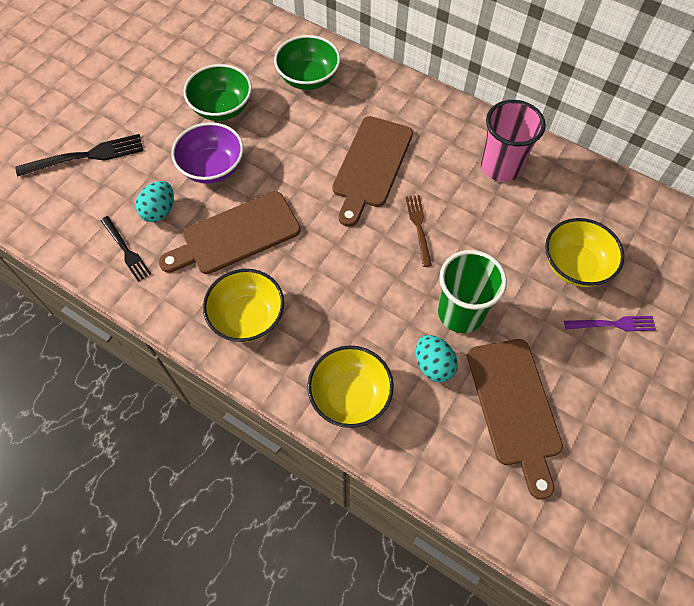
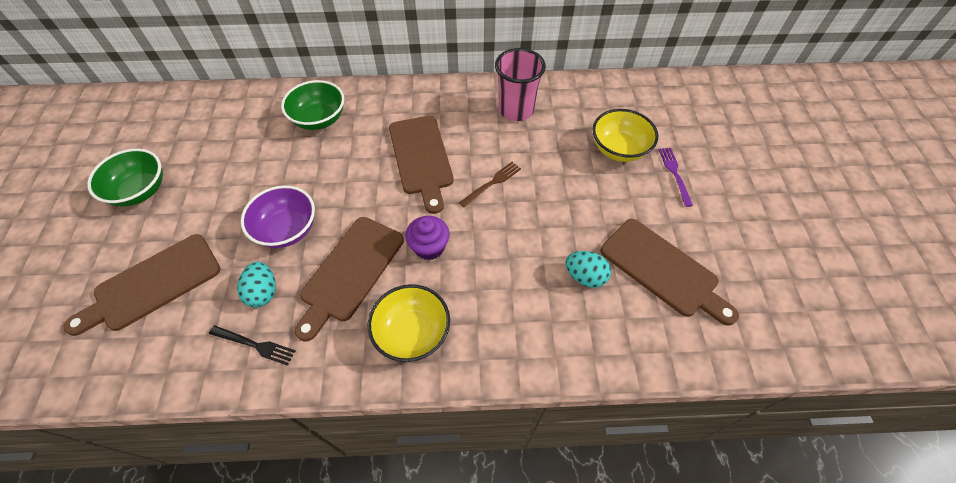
camera: 35 degrees left, 5 degrees down
(87, 156) = (152, 284): black fork -> brown cutting board
(222, 108) = (259, 178): green bowl -> green bowl (140, 191)
(316, 253) = (429, 247): none -> purple cupcake
(350, 396) = (544, 341): yellow bowl -> none
(418, 227) = (492, 183): brown fork -> brown fork turned 90 degrees clockwise
(460, 313) = (572, 227): green cup -> none
(613, 324) = (674, 173): purple fork -> purple fork turned 60 degrees counterclockwise

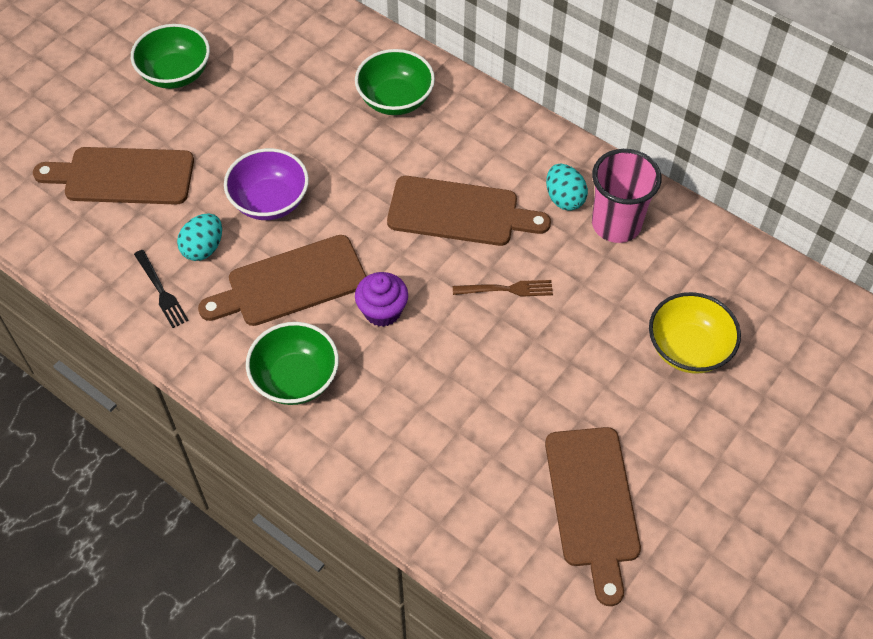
camera: 40 degrees right, 0 degrees up
(412, 333) = (295, 379): yellow bowl -> green bowl
(421, 158) = (459, 212): brown cutting board -> brown cutting board turned 105 degrees counterclockwise
(585, 276) = (505, 449): turquoise egg -> turquoise egg (564, 198)
(674, 173) = (723, 419): purple fork -> none

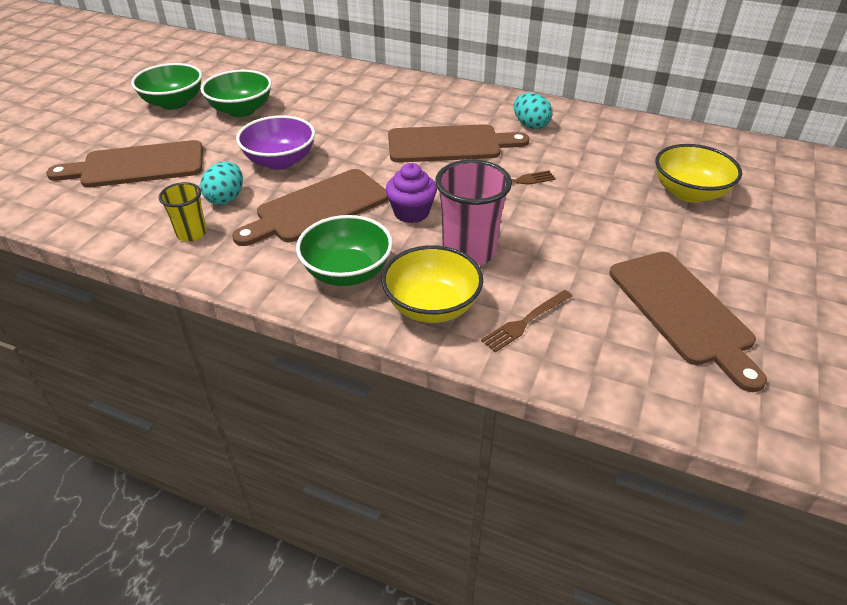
camera: 15 degrees left, 15 degrees down
(161, 291) = (191, 233): black fork -> yellow cup
(360, 440) = (432, 306): none -> yellow bowl
(395, 100) = (366, 93): green bowl -> green bowl (241, 110)
(438, 480) = (525, 322): none -> brown fork
(616, 224) = (580, 133): pink cup -> pink cup (469, 252)

